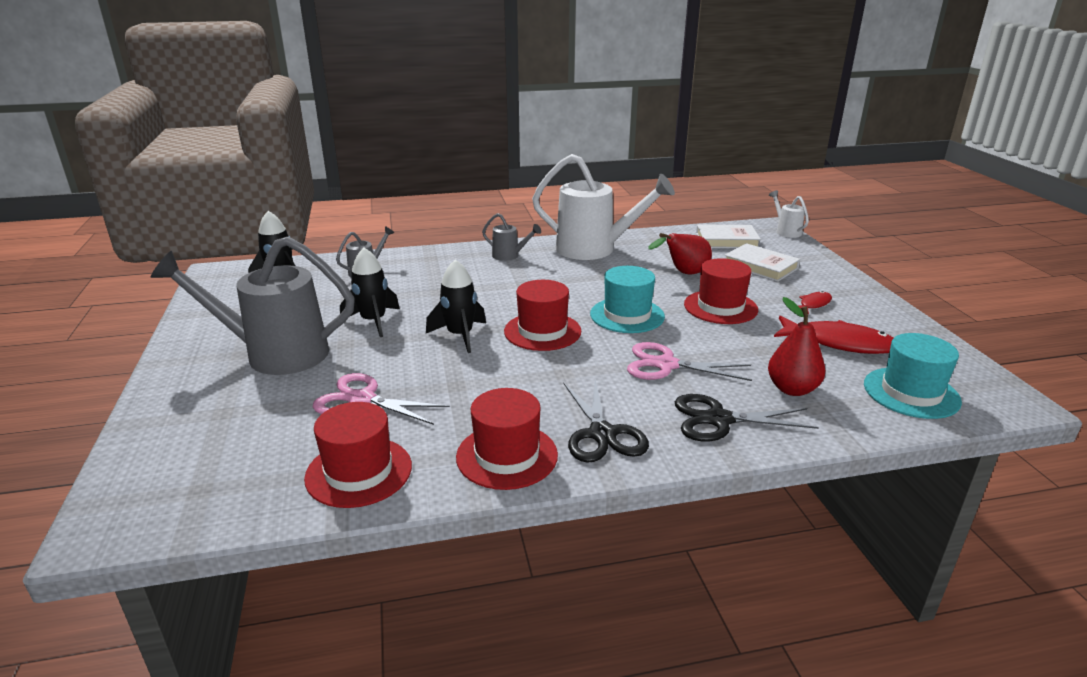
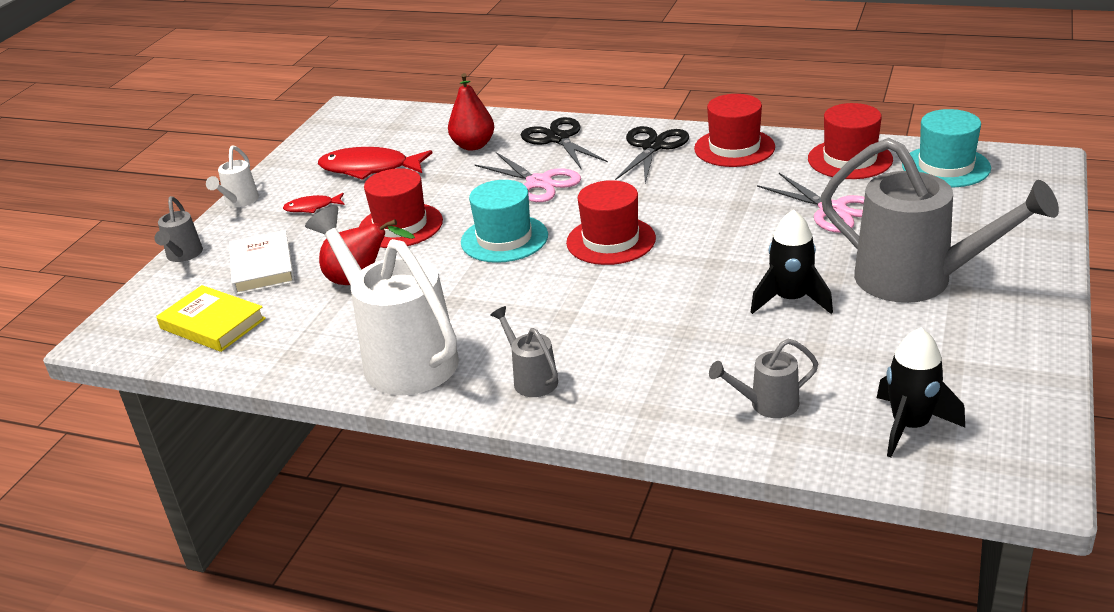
camera: 145 degrees left, 5 degrees up
(460, 335) = (701, 256): black rocket -> none
(719, 419) = (558, 139): black scissors -> black scissors turned 150 degrees counterclockwise
(726, 241) = (213, 324): white book -> yellow book
(786, 231) = (111, 320): white watering can -> white watering can (239, 201)
(826, 261) = (183, 255): none -> grey watering can
(839, 343) = (370, 168): red fish -> red fish turned 45 degrees counterclockwise
(911, 393) = (398, 127): turquoise hat -> turquoise hat (946, 167)

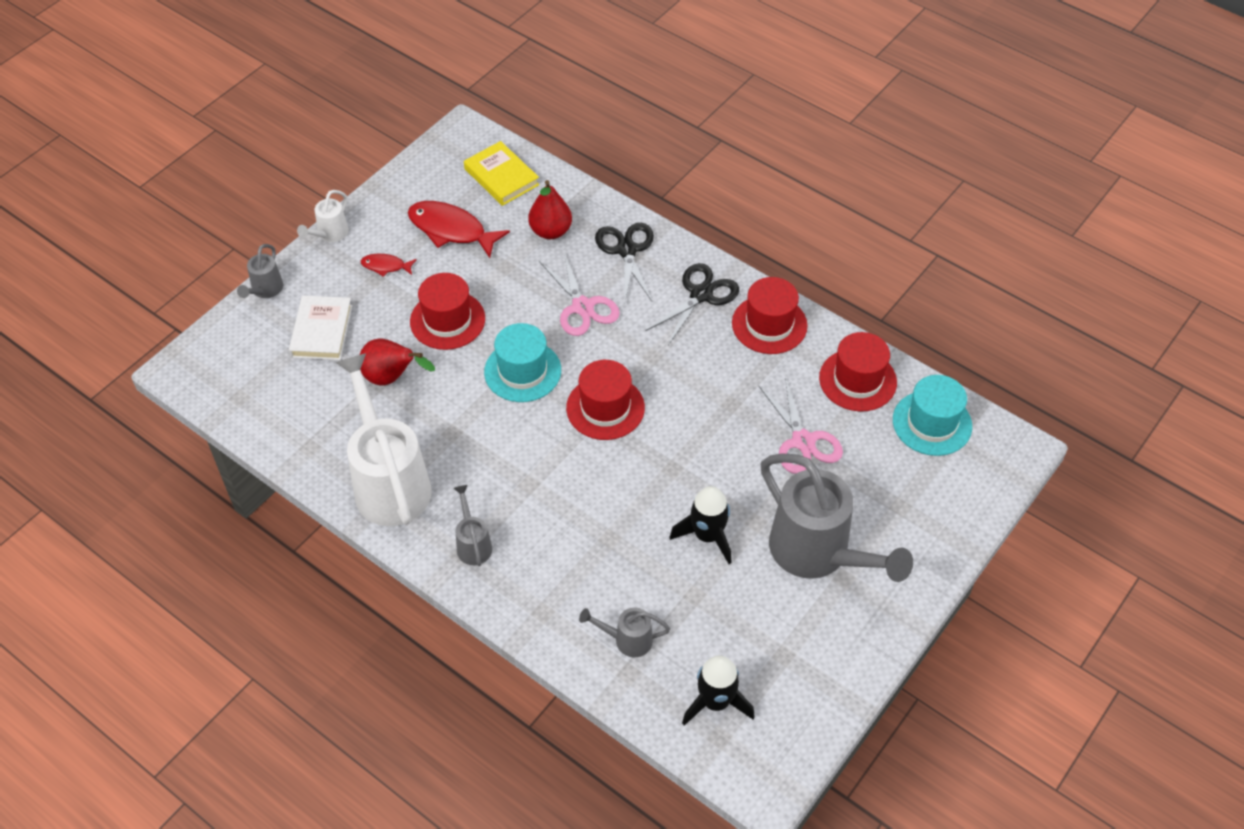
camera: 15 degrees right, 20 degrees up
(213, 324) = (264, 386): yellow book -> yellow book (501, 177)

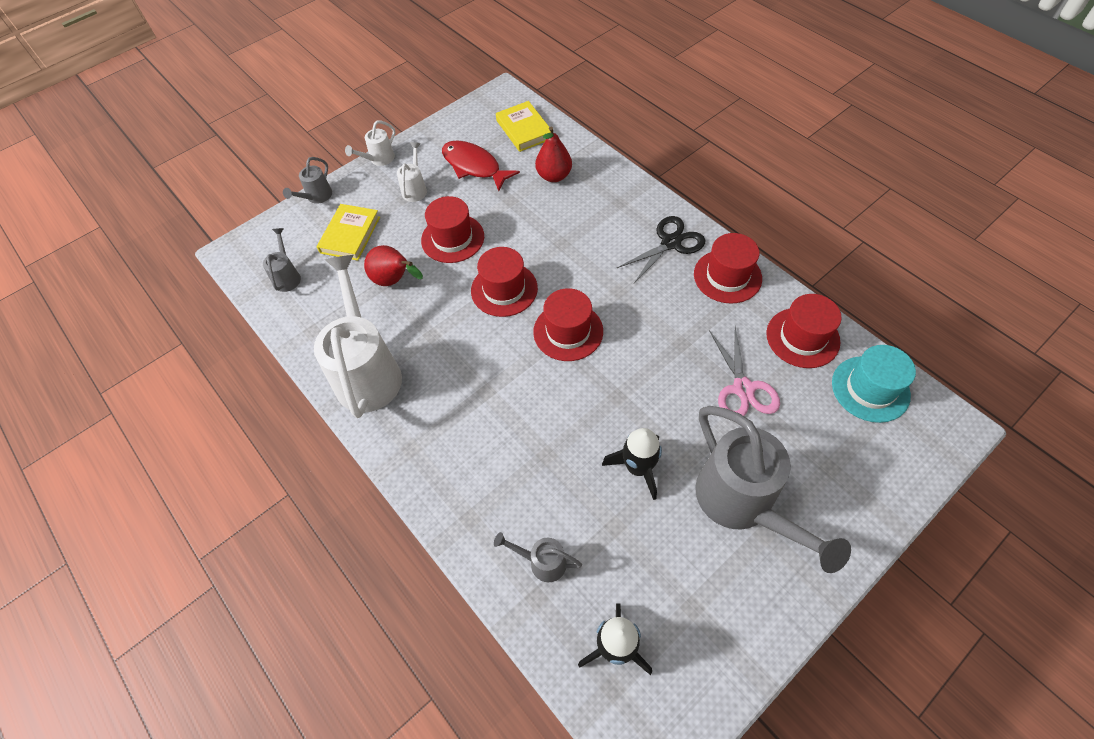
camera: 15 degrees right, 5 degrees up
(322, 331) = (350, 235): white book -> yellow book
(386, 266) = (415, 189): red fish -> white watering can
(473, 544) = (423, 441): grey watering can -> grey watering can (287, 276)
(522, 371) = (504, 289): turquoise hat -> red hat
(582, 307) = (567, 241): pink scissors -> none
(626, 250) = (614, 198): black scissors -> none

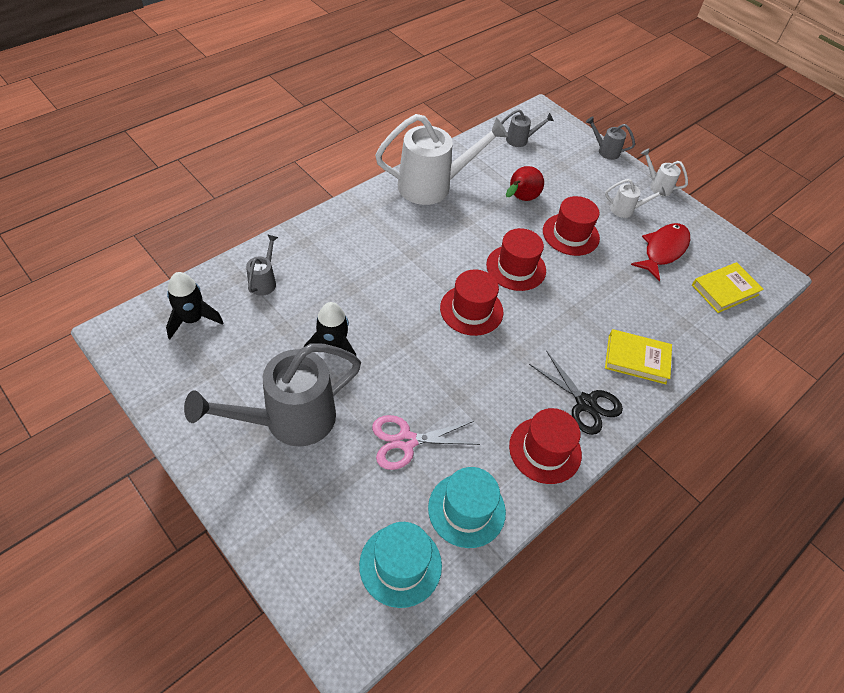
camera: 80 degrees right, 5 degrees down
(350, 235) = (566, 172): yellow book -> yellow book (636, 359)
(554, 176) = (663, 311): red pear -> none
(802, 337) = (466, 509): red hat -> turquoise hat

